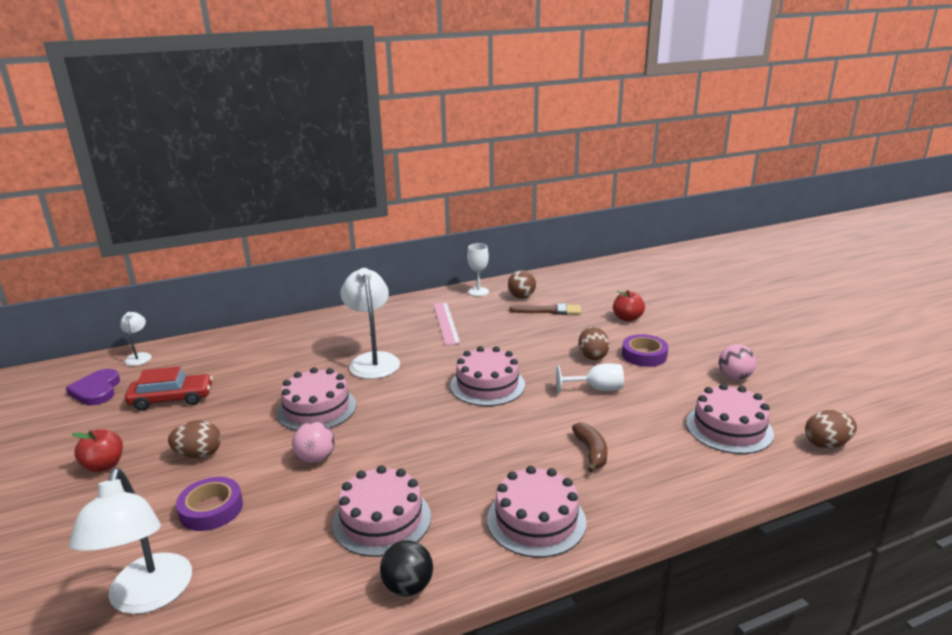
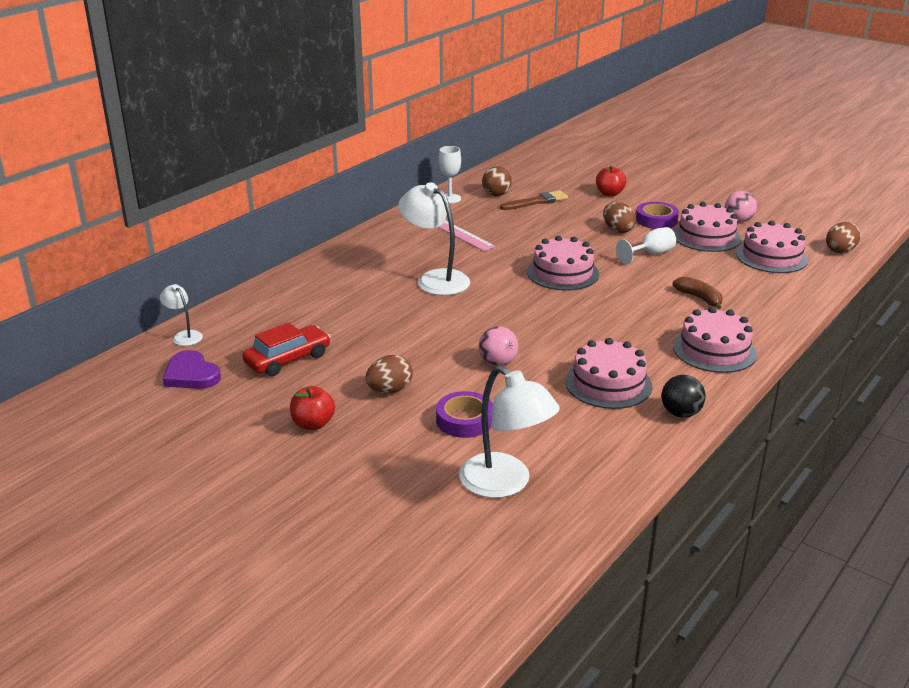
camera: 30 degrees left, 5 degrees up
(317, 408) = (442, 328): pink cake -> pink cake (706, 236)

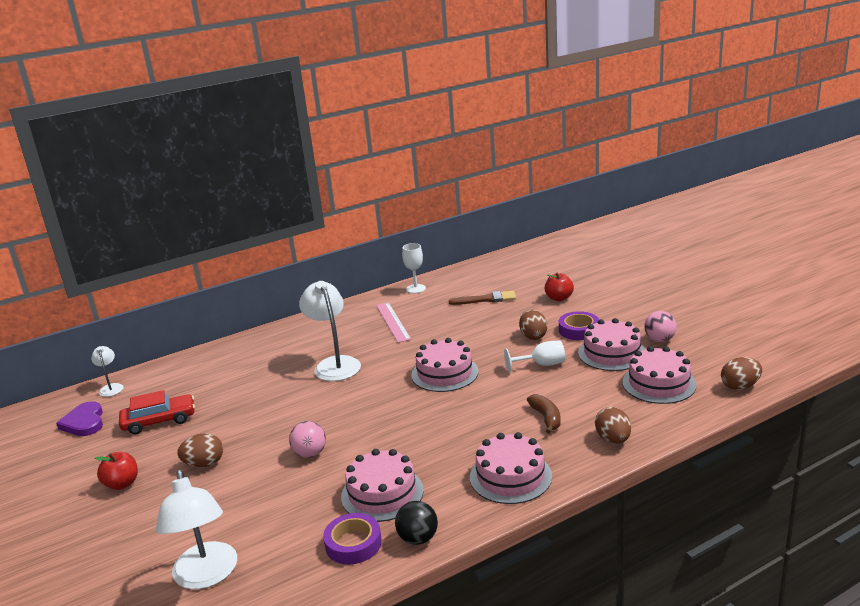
camera: 25 degrees right, 5 degrees down
(464, 420) = (233, 505): purple tape -> purple tape (353, 543)
(496, 195) = (457, 289): brown ball -> none
(775, 307) = (613, 439): none -> brown egg

